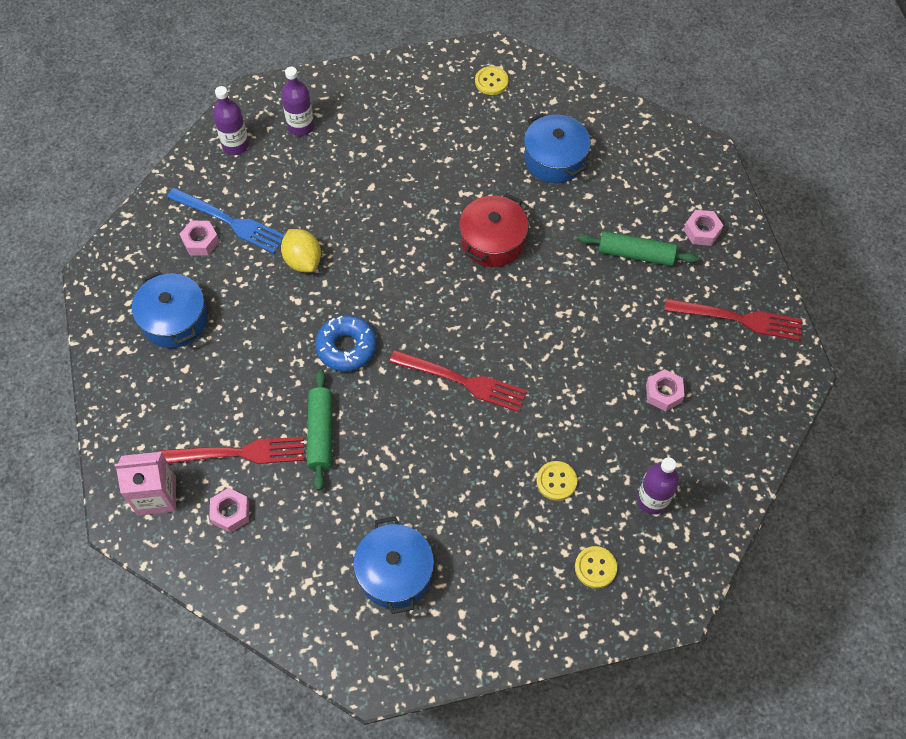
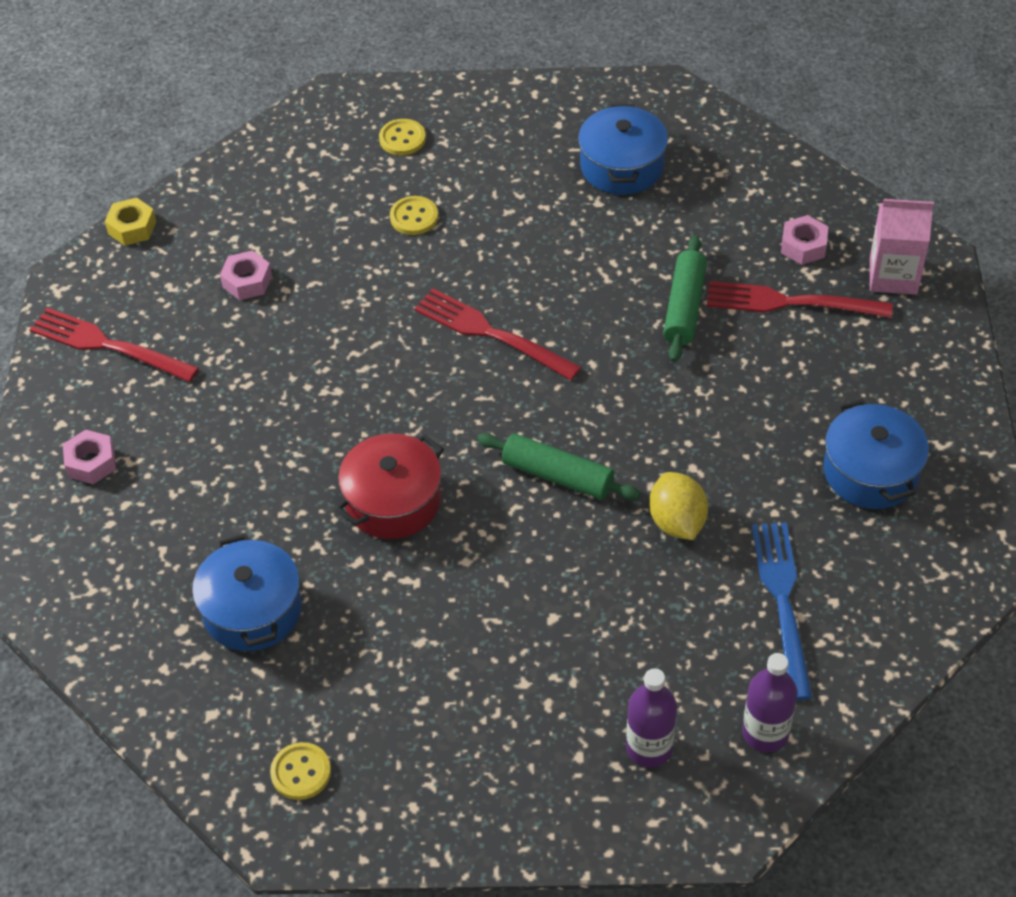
camera: 165 degrees left, 10 degrees down
(201, 241) = (830, 577): pink nut -> none
(230, 221) = (782, 601): blue fork -> blue fork turned 45 degrees clockwise
(346, 347) = (634, 397): blue donut -> none
(635, 254) = (199, 448): green rolling pin -> green rolling pin (557, 476)
(652, 500) = (313, 184): purple bottle -> none
(778, 427) = (132, 227): none -> yellow nut

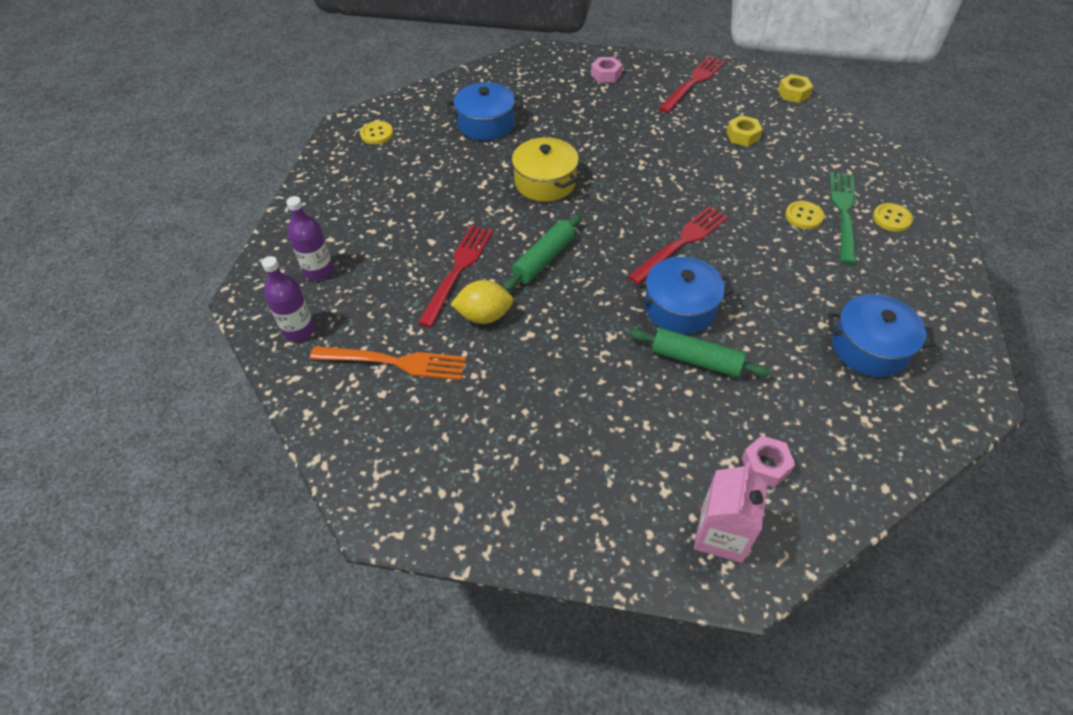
camera: 100 degrees right, 0 degrees up
(247, 281) = (742, 136): pink nut -> yellow nut
(393, 501) = (545, 182): red pot -> yellow pot
(399, 181) = (843, 212): none -> green fork
(782, 601) = (395, 362): blue fork -> orange fork
(789, 302) = (693, 437): red fork -> red fork (458, 270)
(871, 472) = (493, 450): blue pot -> blue pot (680, 308)

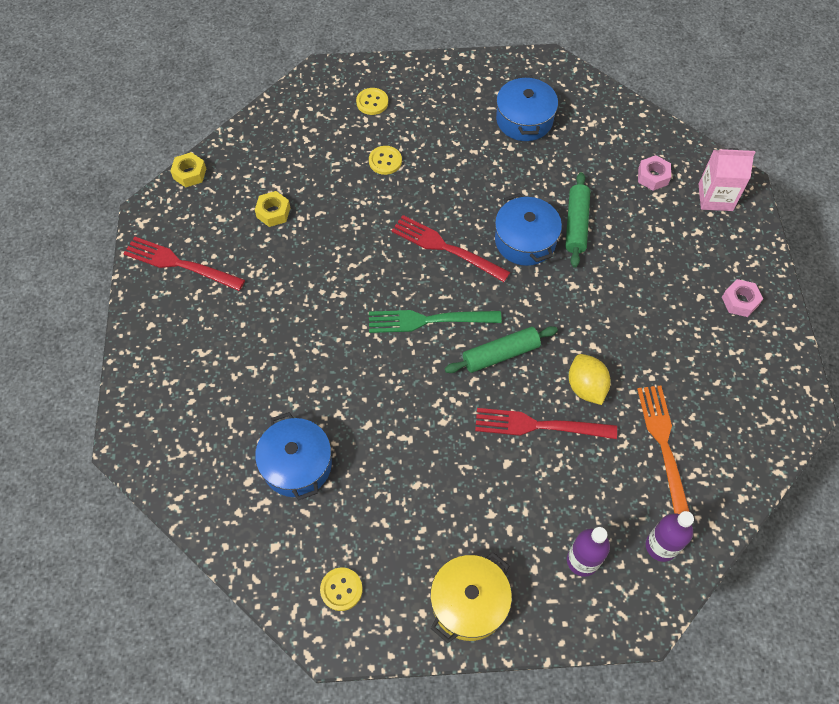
camera: 105 degrees left, 10 degrees up
(543, 259) = (501, 354): green rolling pin -> green rolling pin turned 45 degrees counterclockwise
(545, 182) = (388, 377): yellow pot -> yellow pot (469, 602)
(606, 75) = (174, 354): pink nut -> pink nut (740, 301)
(843, 212) = (372, 134): green fork -> green fork (428, 320)

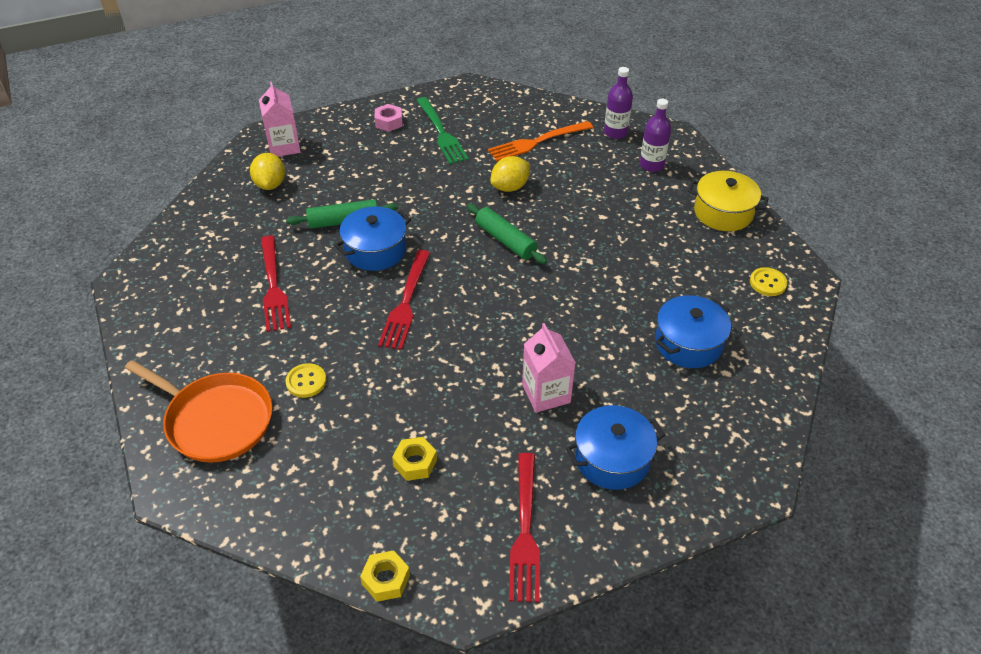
camera: 110 degrees left, 15 degrees down
(295, 322) = (546, 393): none -> pink carton
(372, 102) = (215, 420): yellow button -> orange pan
(428, 320) = (494, 295): green fork -> green fork (441, 133)
(524, 120) = (216, 282): blue pot -> blue pot (612, 459)
(538, 426) = (559, 206): red fork -> red fork (274, 287)
(652, 176) = (270, 184): pink nut -> yellow lemon

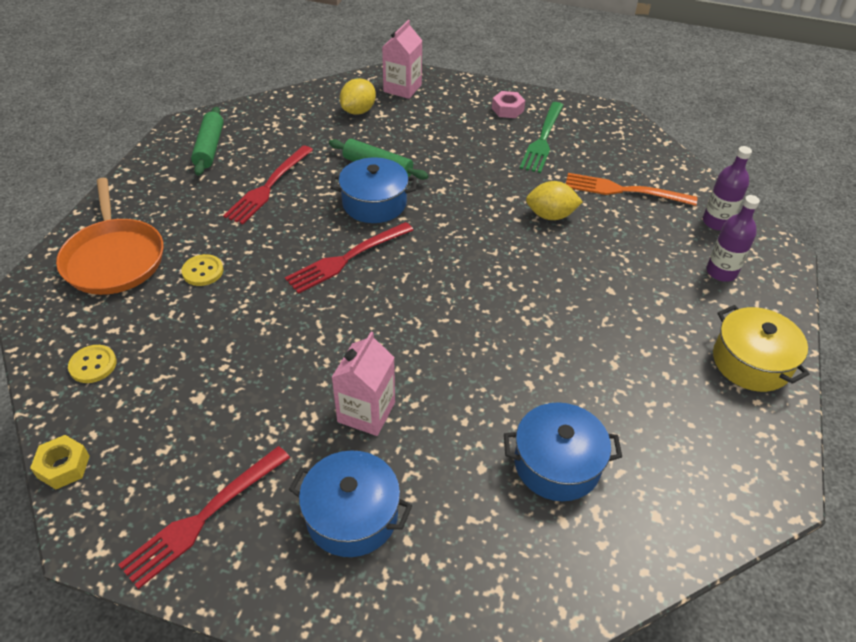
camera: 40 degrees right, 0 degrees up
(415, 463) = (196, 391): yellow nut -> none
(505, 240) = (491, 258): green rolling pin -> green rolling pin (210, 148)
(767, 283) = (721, 464): yellow button -> yellow button (93, 365)

